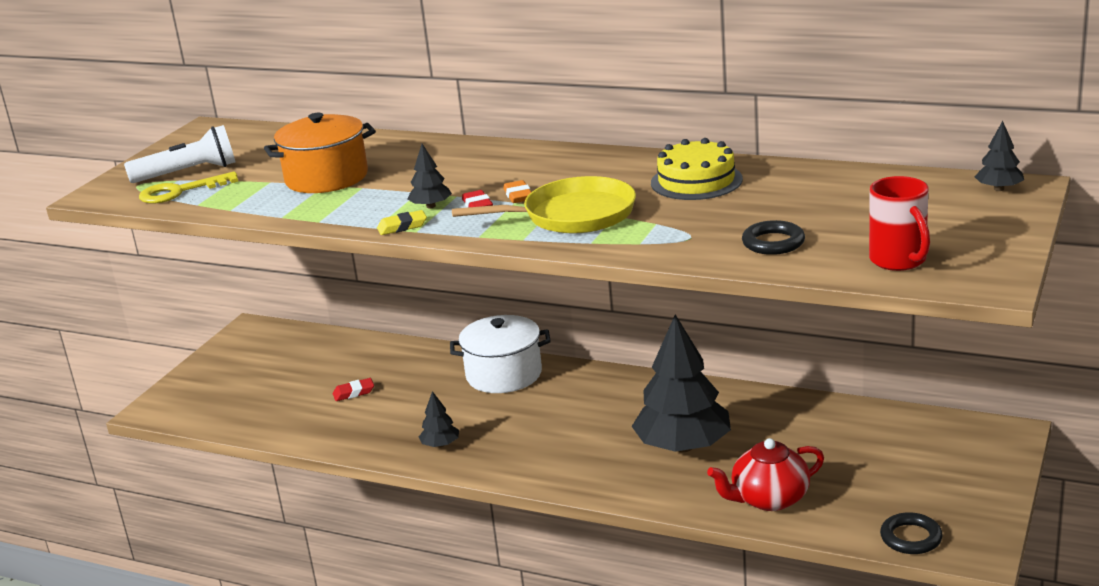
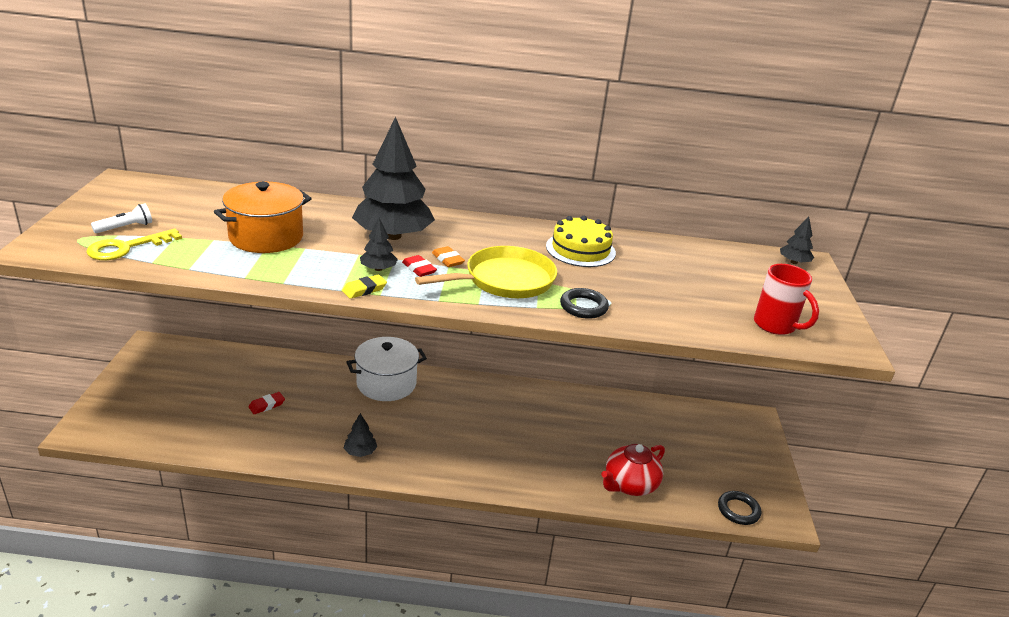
camera: 25 degrees left, 5 degrees up
(188, 173) = (125, 227): white flashlight -> white flashlight, size x0.57
(683, 446) = (549, 442): black tree -> black tree (393, 236)
(773, 243) = (676, 308): black ring -> black ring (583, 307)

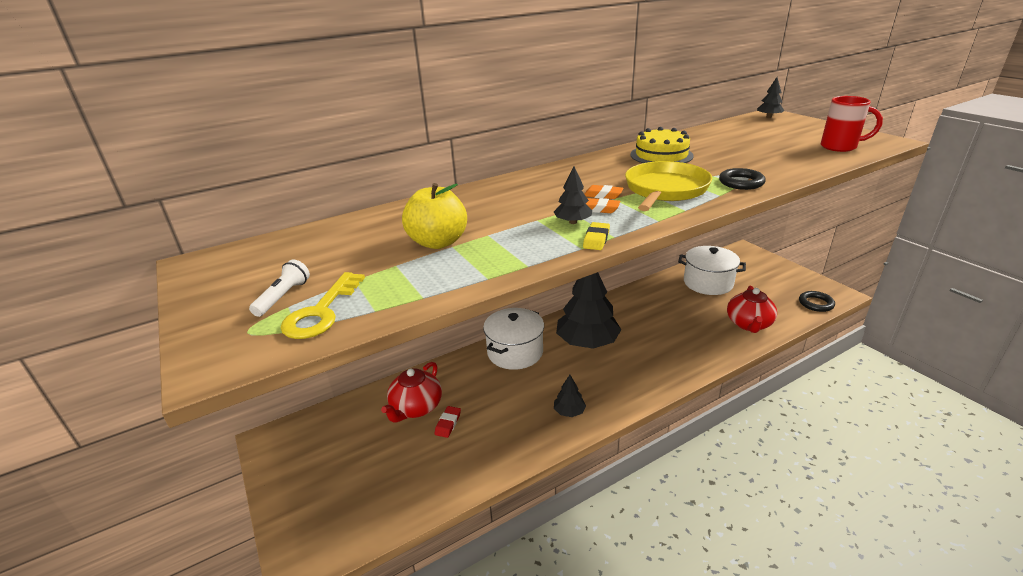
camera: 30 degrees left, 0 degrees up
(261, 381) = (416, 408): none -> red teapot
(266, 237) = (438, 242): orange pot -> yellow apple
(393, 236) = (532, 198): black tree -> black tree (587, 342)
(419, 269) = (599, 209): red eraser -> orange eraser
(655, 427) = (708, 283): none -> white pot

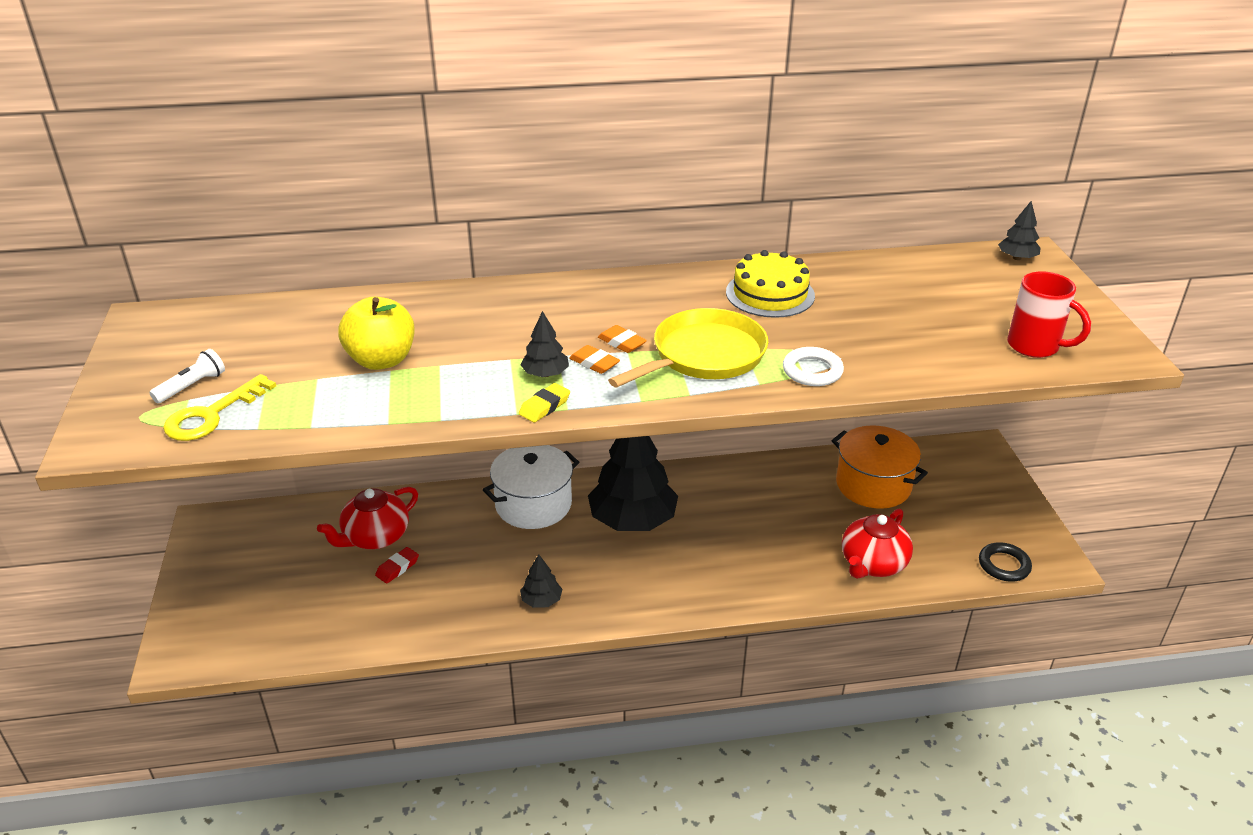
camera: 20 degrees right, 5 degrees up
(708, 283) = (873, 485): white pot -> orange pot
(741, 182) = (812, 371): black ring -> white ring

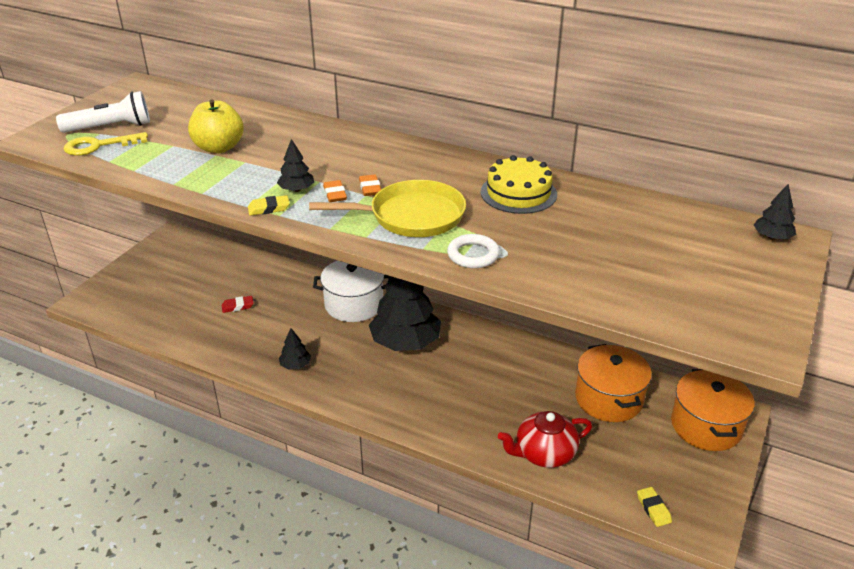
camera: 35 degrees right, 0 degrees up
(192, 386) = (110, 127): white flashlight -> white flashlight, size x1.75
(375, 537) = (245, 283): red teapot -> none
(970, 471) = (706, 426): none -> orange pot
(1004, 565) = (653, 509): black ring -> yellow eraser
(1035, 346) = (684, 308): red mug -> none

